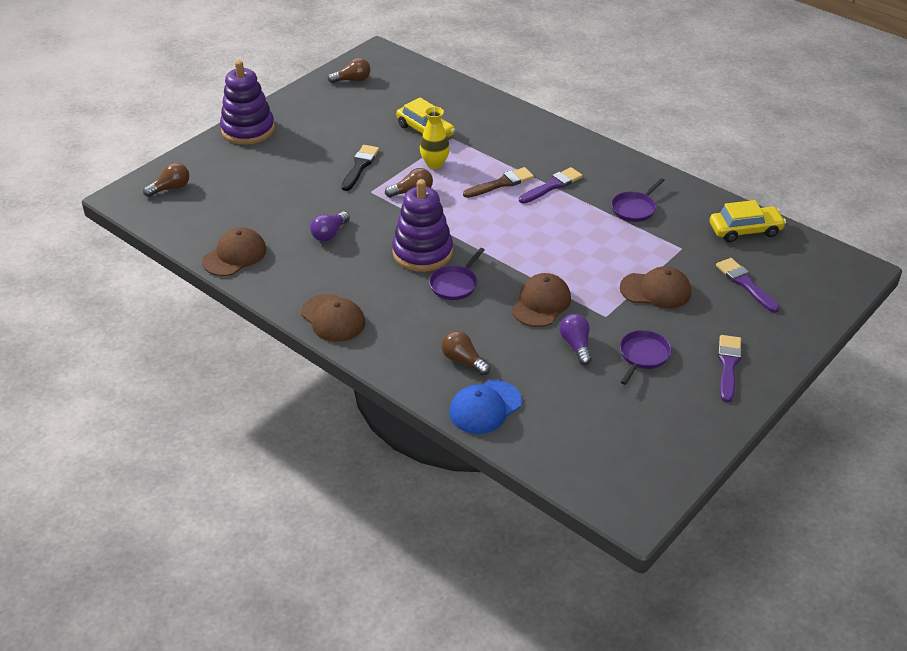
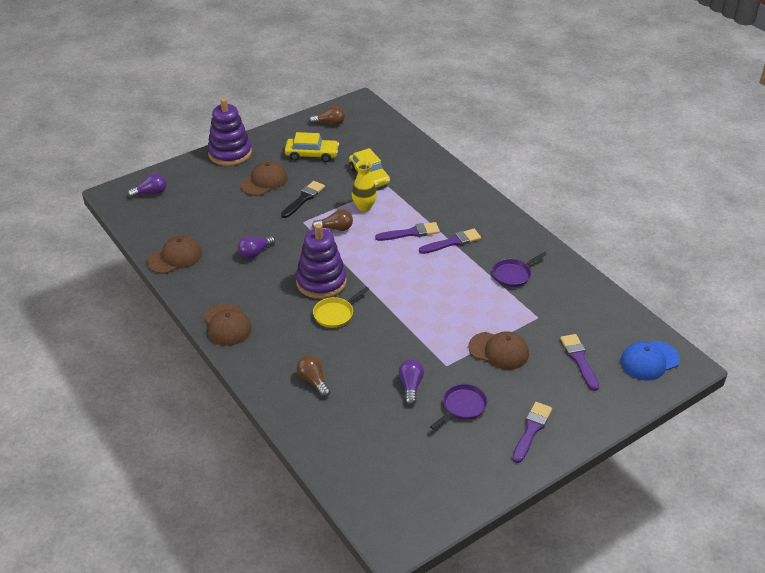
camera: 15 degrees right, 0 degrees up
(170, 188) = (151, 193): brown light bulb -> purple light bulb
(455, 284) = (335, 314): purple pan -> yellow pan
(485, 407) = (313, 425): blue cap -> blue cap (649, 361)
(501, 183) = (411, 233): brown brush -> purple brush
(541, 303) = (398, 344): brown cap -> brown cap (264, 181)
(745, 230) = (600, 311): yellow car -> yellow car (312, 155)

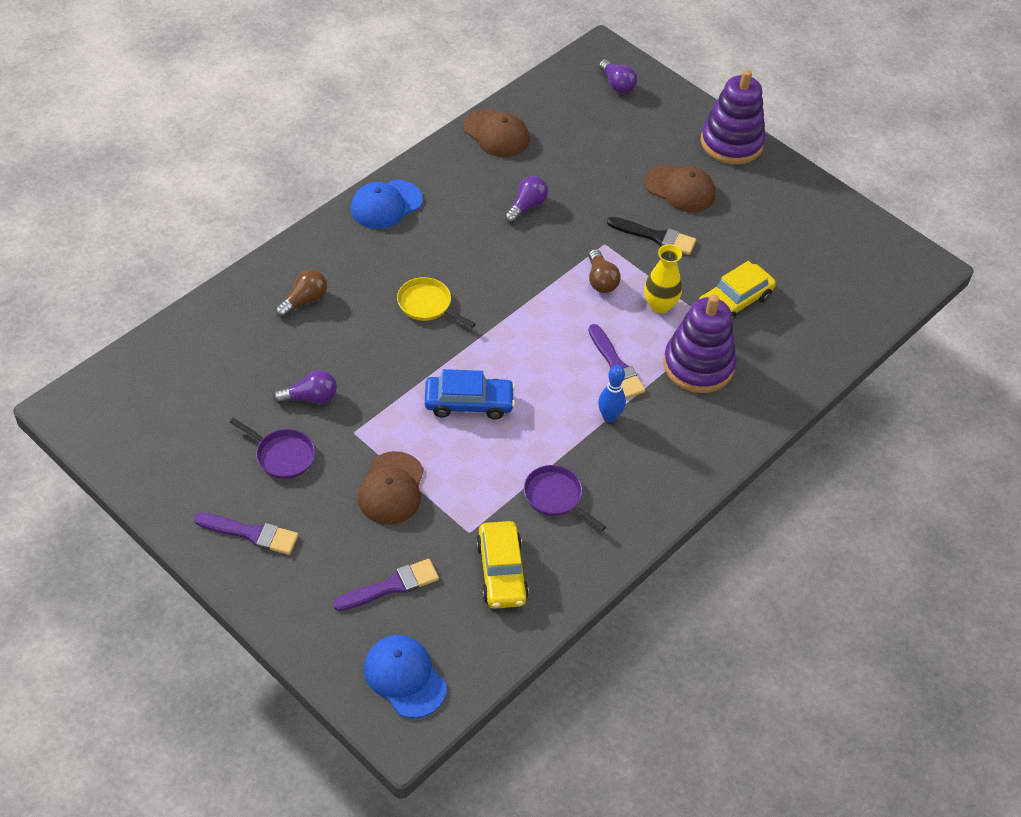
camera: 75 degrees right, 10 degrees up
(227, 325) = (386, 205): brown cap -> blue cap
(255, 252) = (526, 206): purple light bulb -> purple light bulb turned 90 degrees clockwise
(312, 155) = (762, 229): yellow car -> yellow car (501, 572)
(321, 282) = (486, 281): purple stacking toy -> purple stacking toy (698, 365)
(329, 123) = (851, 238): brown light bulb -> none
(430, 304) = (469, 403): none -> blue car
(452, 242) = (609, 417): purple brush -> blue bowling pin

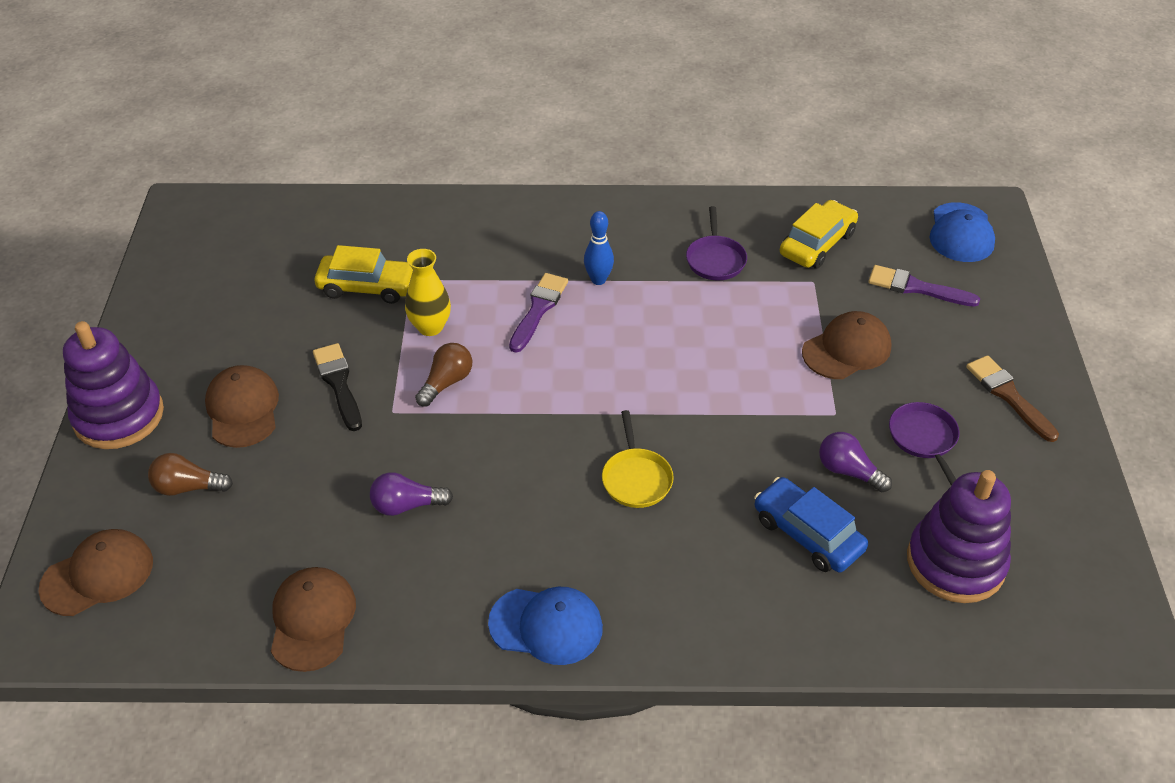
camera: 130 degrees left, 5 degrees down
(251, 534) = (1008, 395): purple brush -> brown brush
(304, 301) = (759, 576): brown light bulb -> brown light bulb (188, 487)
(469, 403) = (703, 367): blue car -> blue car (807, 534)
(617, 84) = (98, 575): purple light bulb -> brown cap
(698, 365) = (473, 265): purple stacking toy -> purple stacking toy (955, 562)

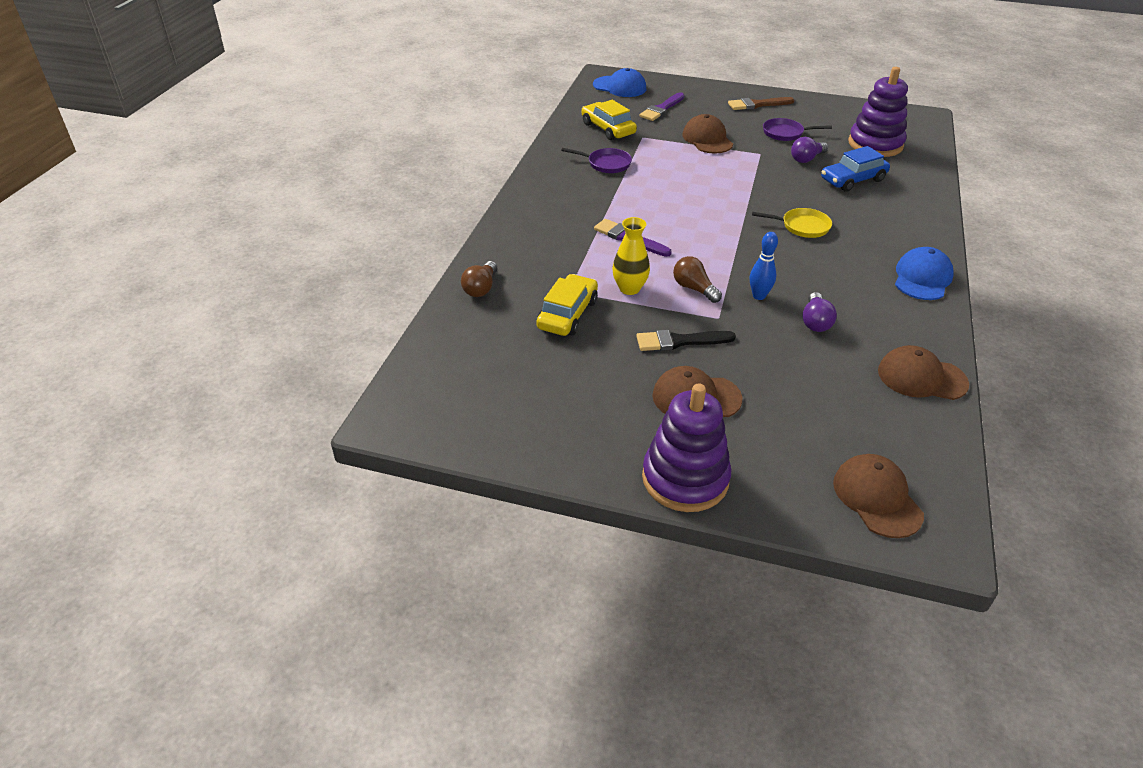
camera: 75 degrees left, 5 degrees down
(188, 487) = (782, 436): brown light bulb -> brown light bulb (481, 288)
(598, 280) = (607, 209): blue bowling pin -> blue bowling pin (759, 296)

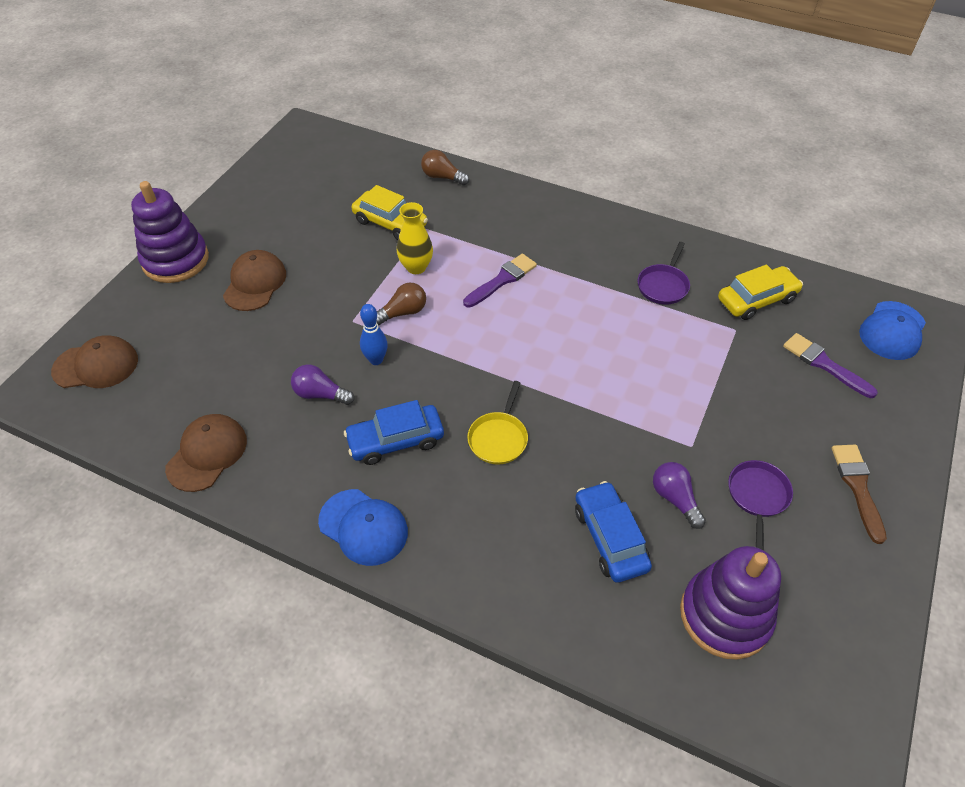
camera: 100 degrees right, 10 degrees up
(680, 341) = (328, 287): black brush -> none
(707, 139) = (732, 395): brown cap -> none
(836, 273) = (395, 440): none -> blue car

